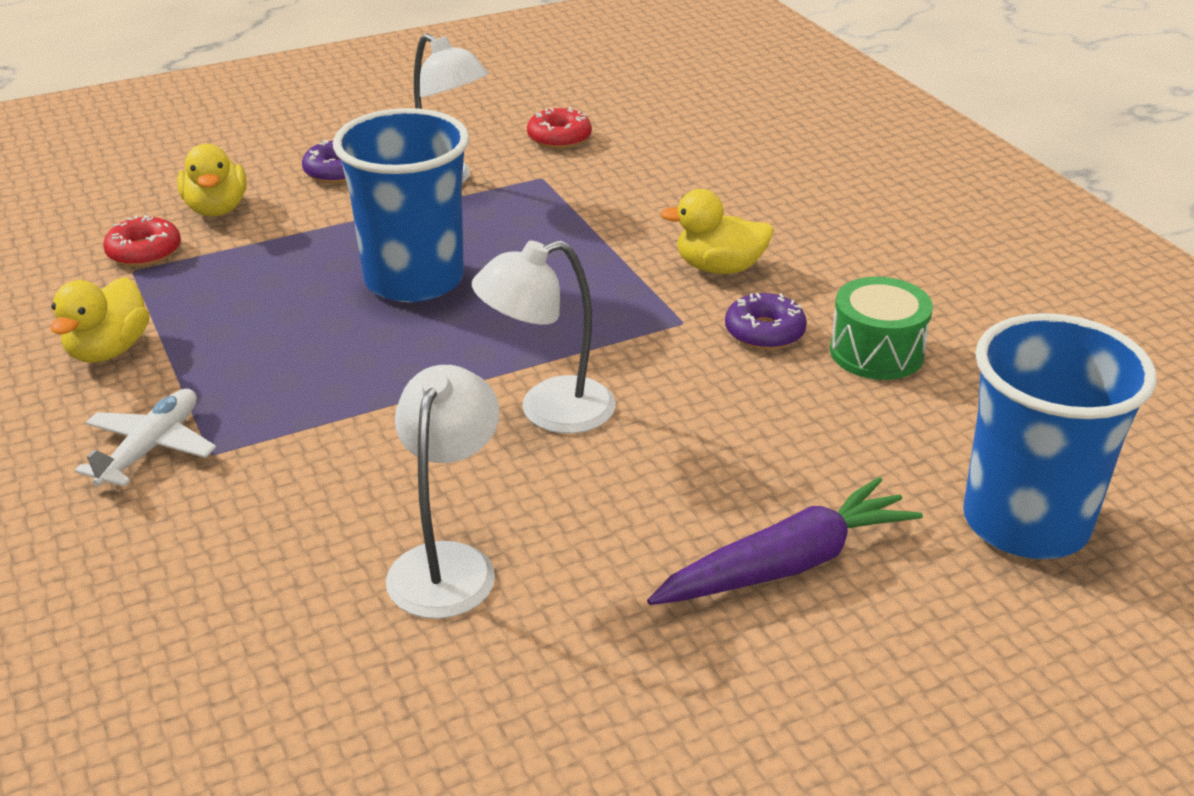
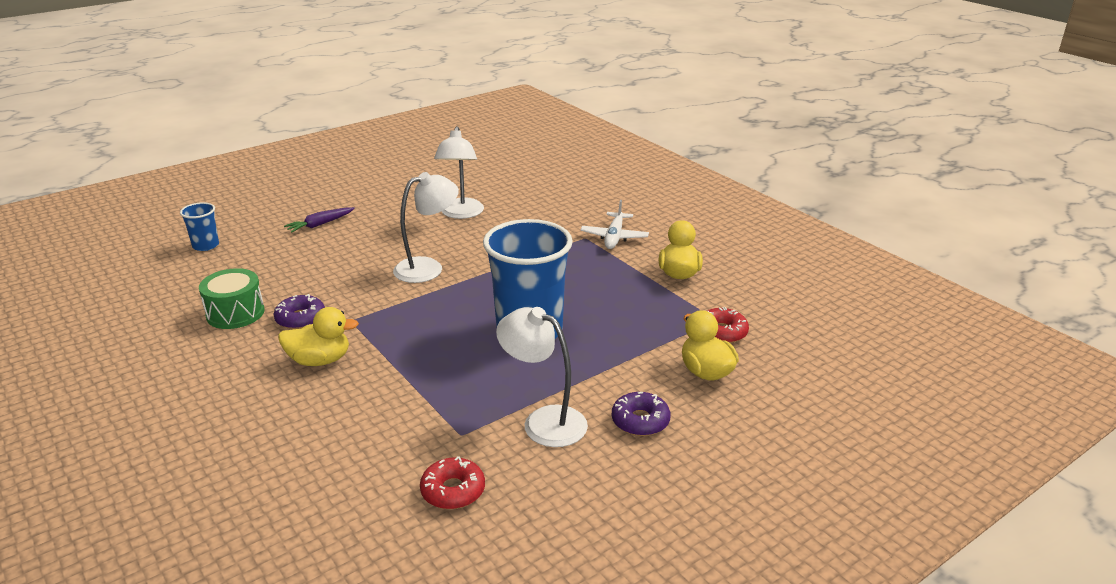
camera: 170 degrees right, 5 degrees down
(787, 564) = (320, 224): purple carrot -> purple carrot, size x0.58
(1025, 522) = (206, 246): blue cup -> blue cup, size x0.45

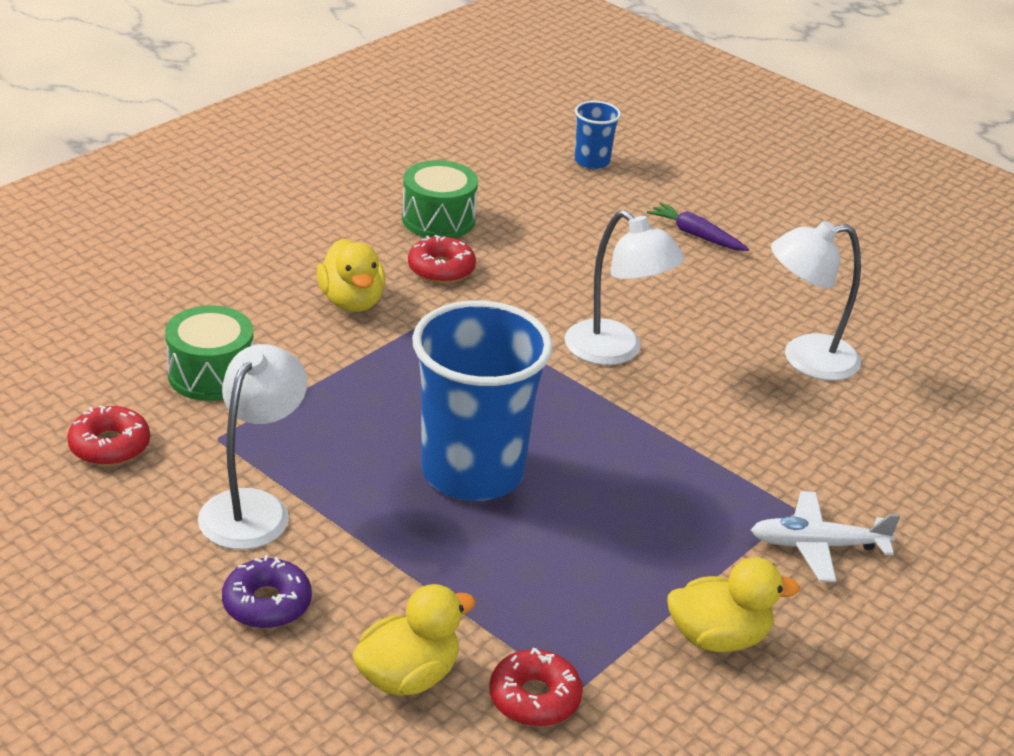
camera: 75 degrees right, 5 degrees up
(300, 319) = (441, 269): purple donut -> red donut
(381, 433) = (211, 375): none -> green drum

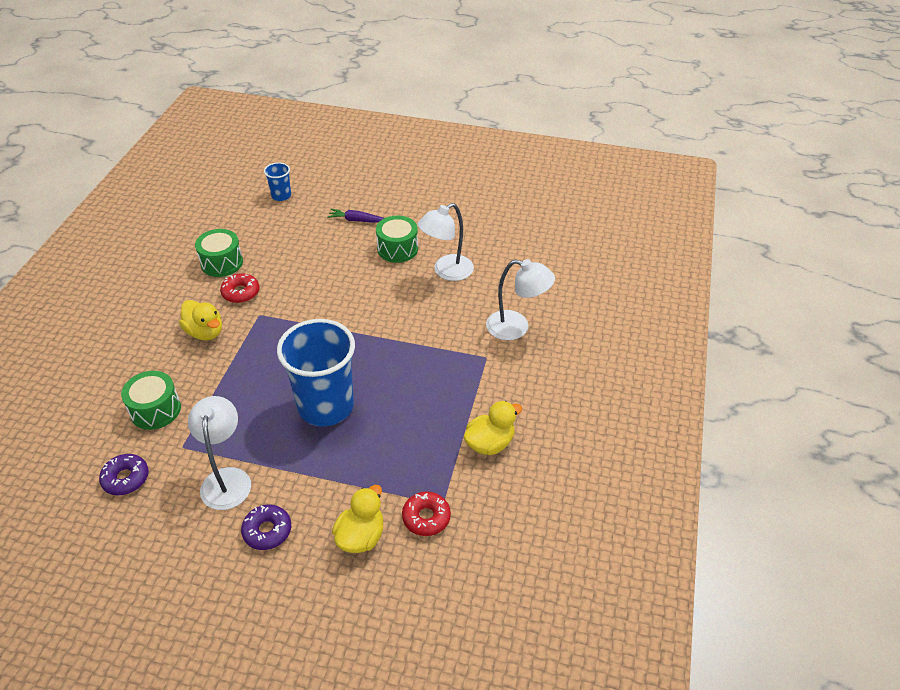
camera: 25 degrees left, 10 degrees up
(109, 446) = (126, 478): red donut -> purple donut
(615, 351) = (355, 305): white lamp -> white lamp (516, 327)
(739, 297) = (397, 249): none -> green drum
(818, 545) = (506, 372): white plane -> none

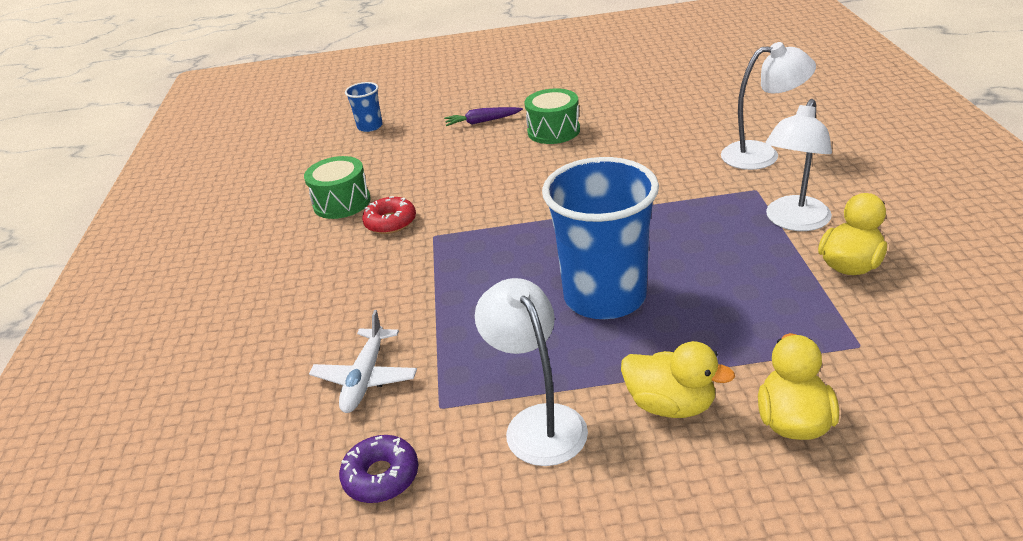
camera: 15 degrees left, 10 degrees down
(155, 410) = (365, 378): green drum -> white plane
(205, 332) = (373, 274): yellow duck -> yellow duck (670, 405)
(267, 531) = (654, 464): purple donut -> none
(426, 517) = (857, 368): red donut -> none
(446, 271) = (630, 133): white lamp -> white lamp (793, 222)

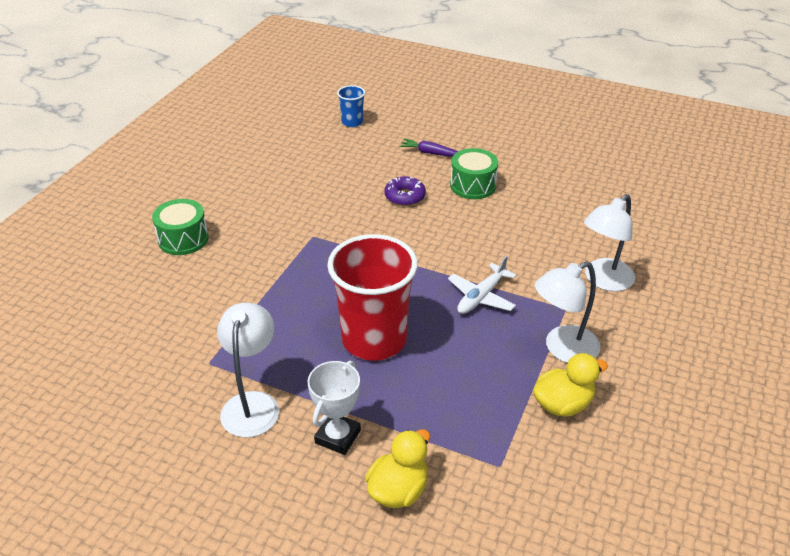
camera: 25 degrees right, 5 degrees up
(342, 202) = (280, 180): green drum -> green drum (183, 239)
(365, 378) = (186, 320): white plane -> white plane (481, 296)
(381, 476) = (142, 388): purple donut -> purple donut (405, 196)
(390, 222) = (296, 212): red donut -> none
(604, 296) = (374, 339): blue cup -> red cup
(670, 405) = (337, 436): yellow duck -> white trophy
(762, 155) = (603, 281): white lamp -> white lamp turned 105 degrees clockwise

